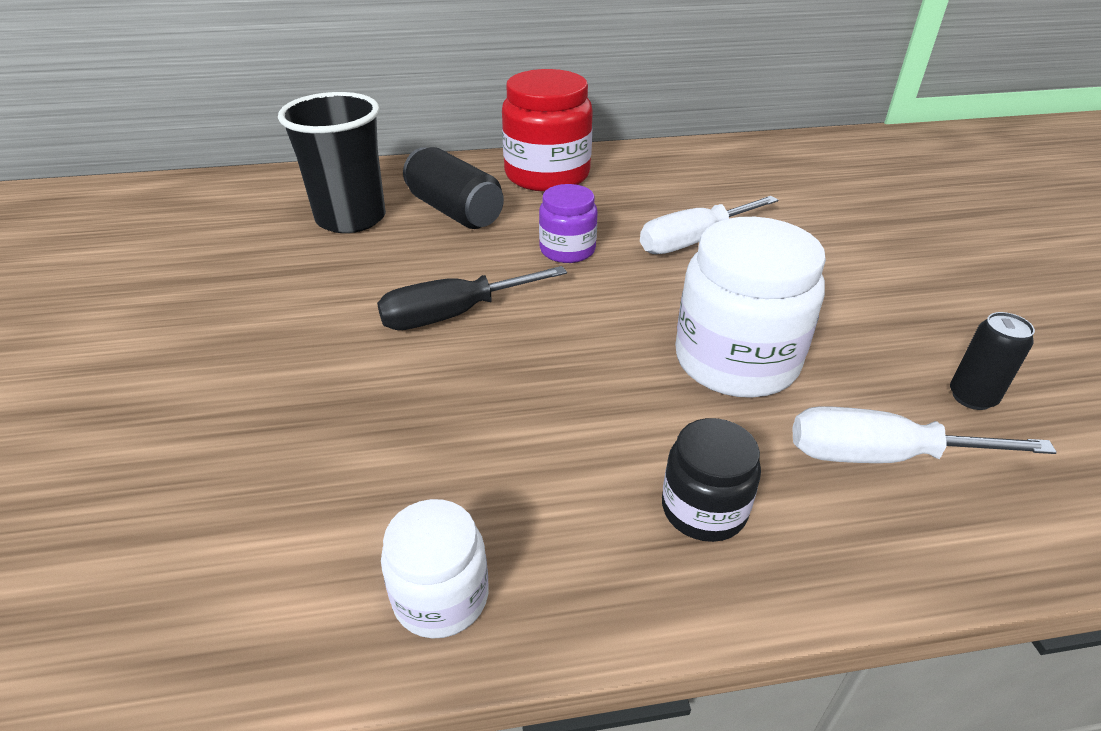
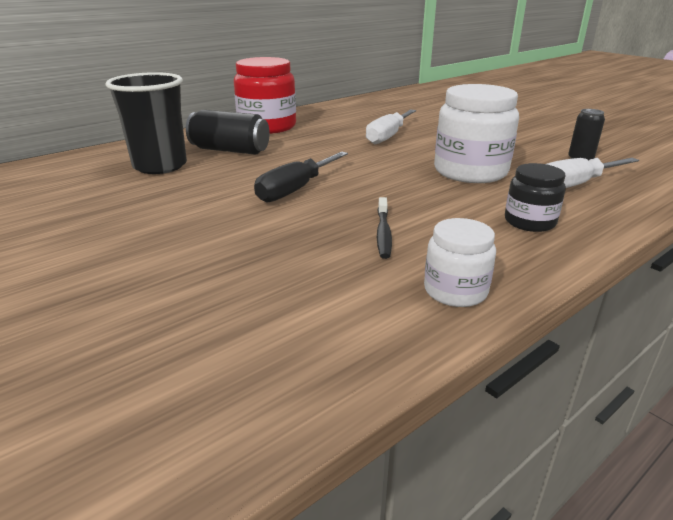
camera: 30 degrees left, 10 degrees down
(471, 443) = (383, 233): none -> black toothbrush
(567, 250) = (324, 152): purple jar -> none

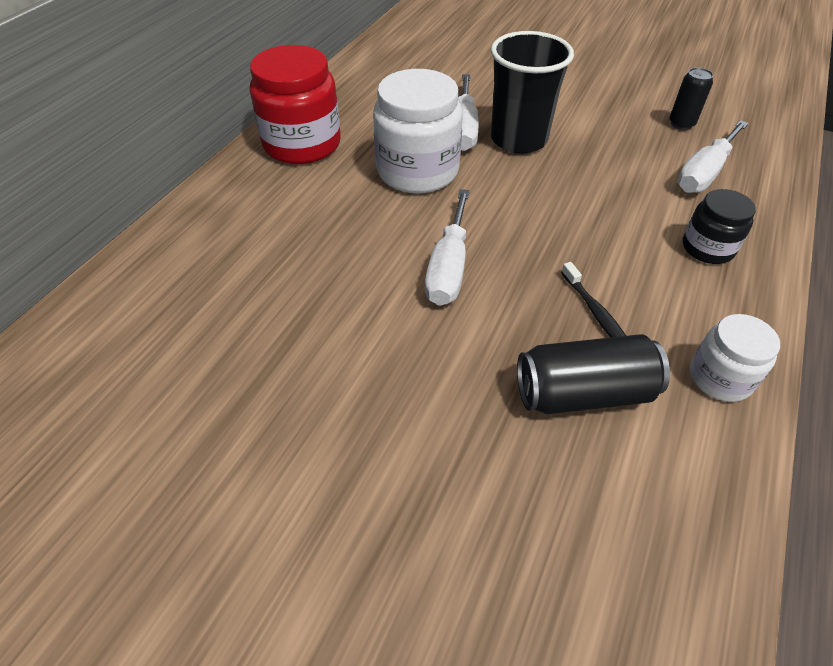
camera: 25 degrees left, 20 degrees up
(160, 166) = (242, 271): black cup -> black cup (518, 139)
(230, 150) = (301, 210): black can -> black can (583, 393)
(295, 190) = (448, 267): black screwdriver -> white screwdriver
(470, 171) = (598, 176): white jar -> white jar (417, 171)

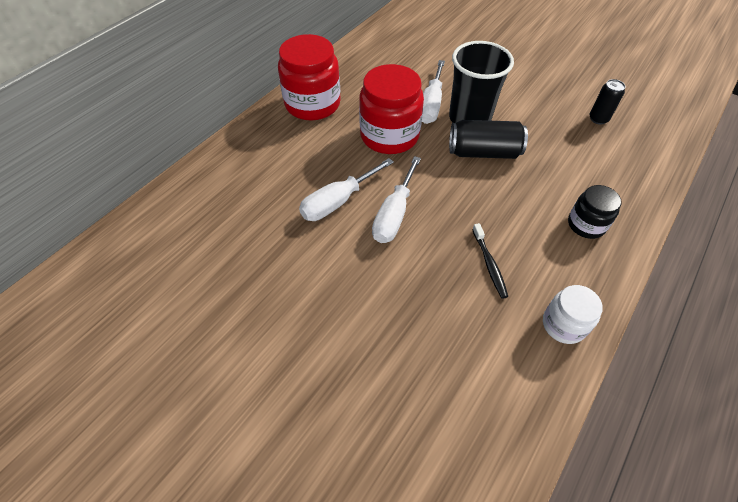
camera: 10 degrees right, 5 degrees up
(417, 171) = (389, 136): white jar -> red jar
(583, 393) = (464, 320): black can -> black can (483, 152)
(704, 173) = (603, 163): white screwdriver -> white screwdriver (338, 201)

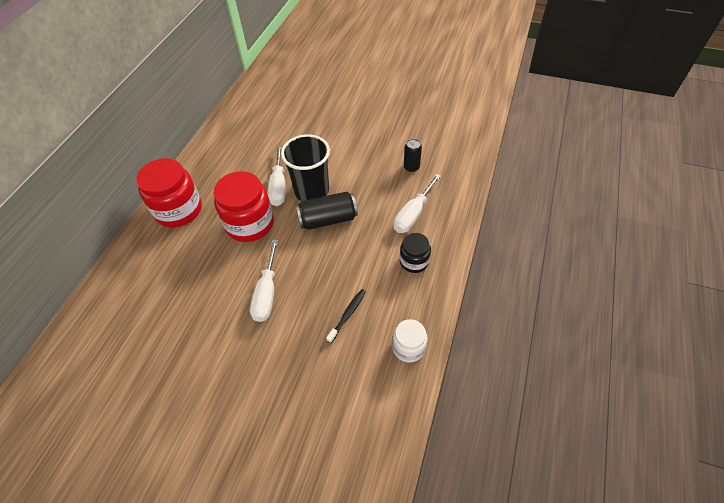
camera: 15 degrees left, 0 degrees up
(338, 201) = (219, 294): white screwdriver -> white screwdriver (413, 214)
(489, 264) = (347, 315): black toothbrush -> black toothbrush turned 120 degrees counterclockwise

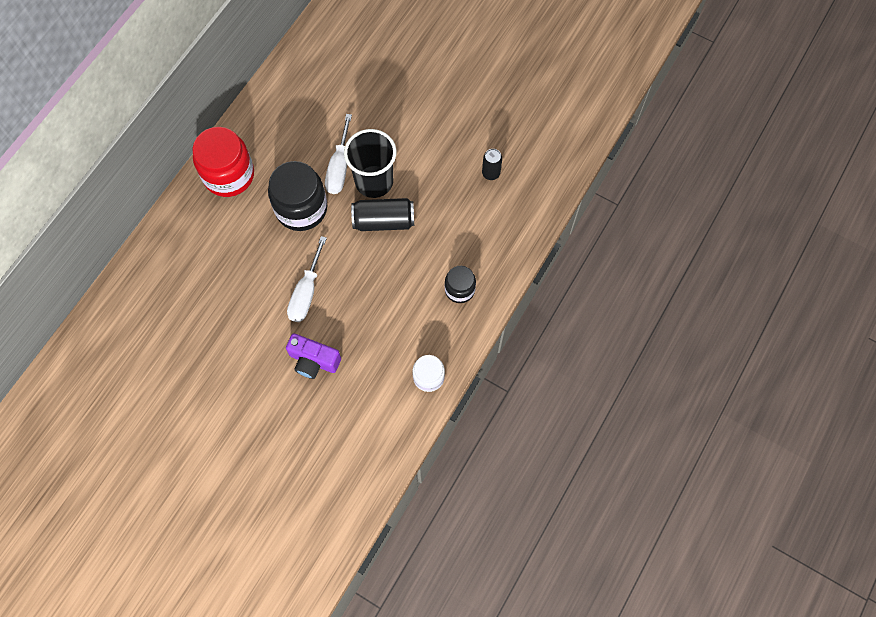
camera: 10 degrees right, 15 degrees up
(250, 223) = (301, 208): red jar -> black jar
(286, 357) = (313, 361): none -> purple camera
(347, 315) = (379, 332): black toothbrush -> none
(413, 214) = (475, 234): white screwdriver -> none

